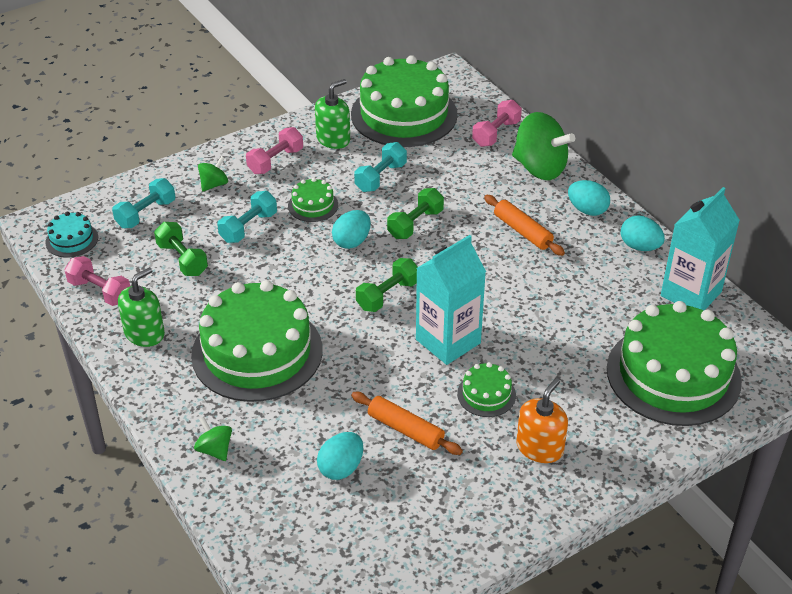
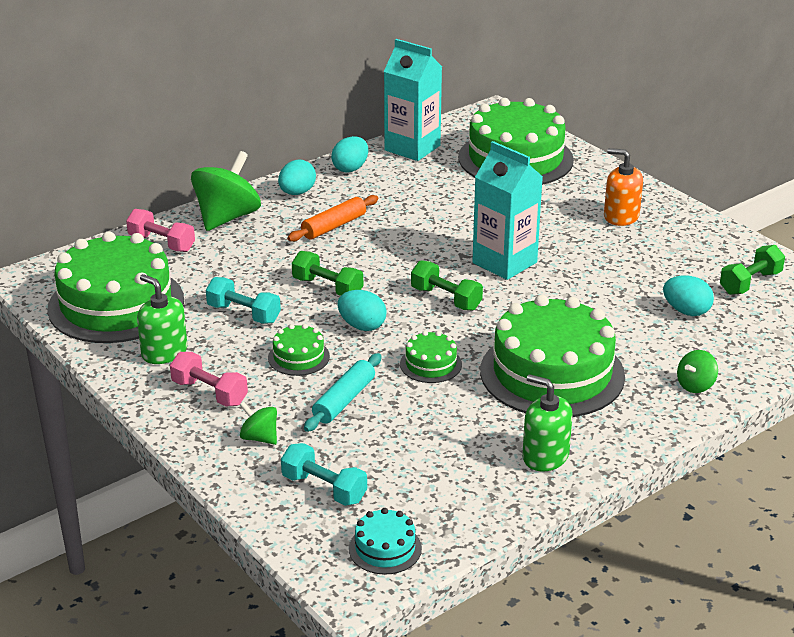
camera: 95 degrees left, 10 degrees down
(100, 291) = (481, 504): pink dumbbell -> none
(182, 259) = (410, 445): green dumbbell -> green dumbbell (750, 283)
(248, 227) = (344, 400): turquoise dumbbell -> turquoise rolling pin
(405, 429) = (626, 280): orange rolling pin -> none
(486, 394) = (568, 241): green cake -> green cake (431, 364)

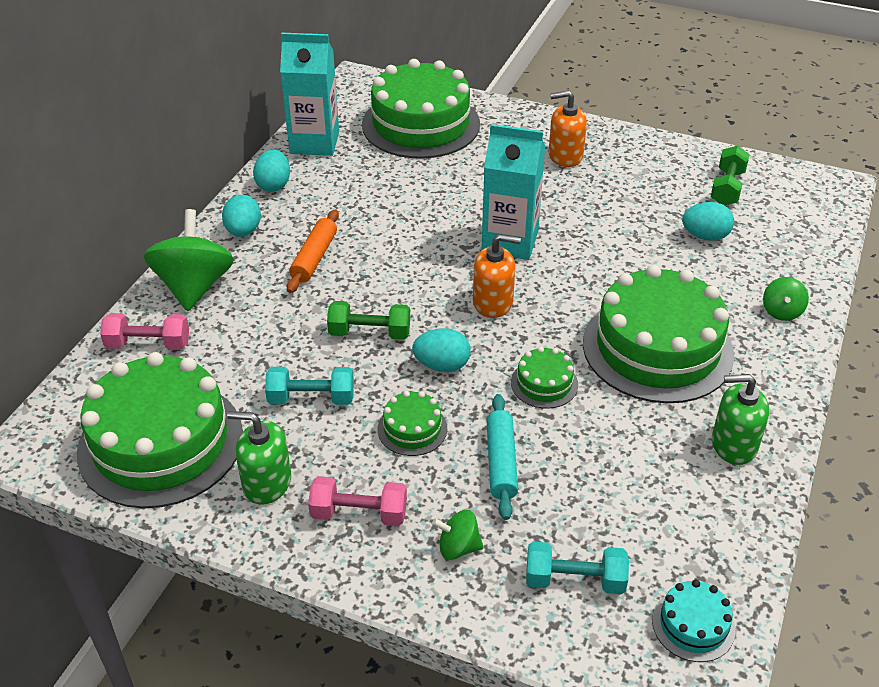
camera: 30 degrees left, 10 degrees up
(446, 299) = (493, 302): green dumbbell -> orange soap dispenser

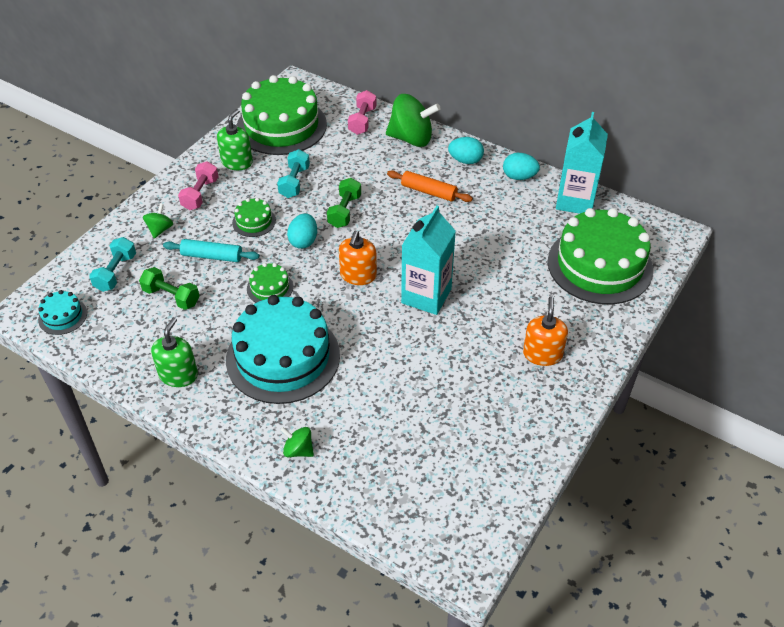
camera: 100 degrees right, 5 degrees up
(657, 348) = (283, 357): green cake -> turquoise cake
(705, 236) = (407, 426): turquoise egg -> none
(727, 188) = (476, 466): green dumbbell -> green dumbbell (171, 296)

